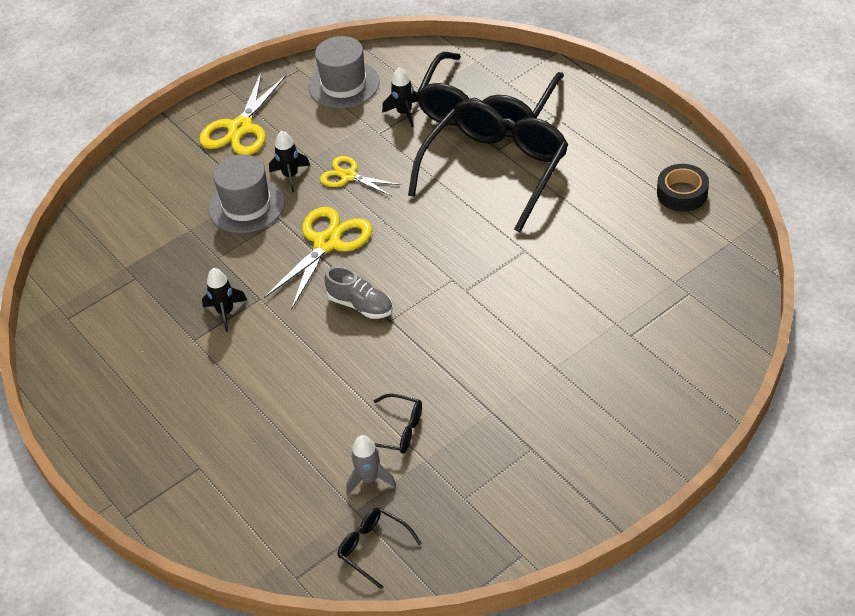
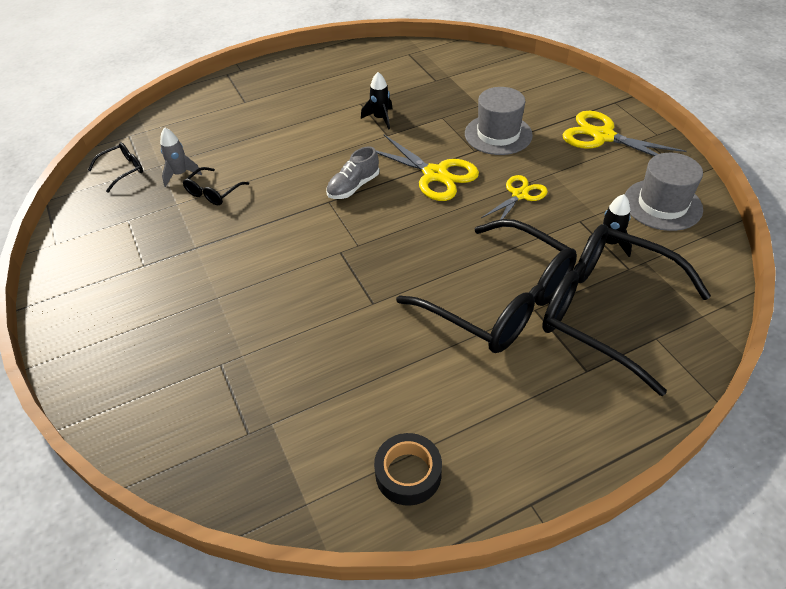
camera: 100 degrees right, 0 degrees up
(290, 176) = (529, 160): black rocket -> none

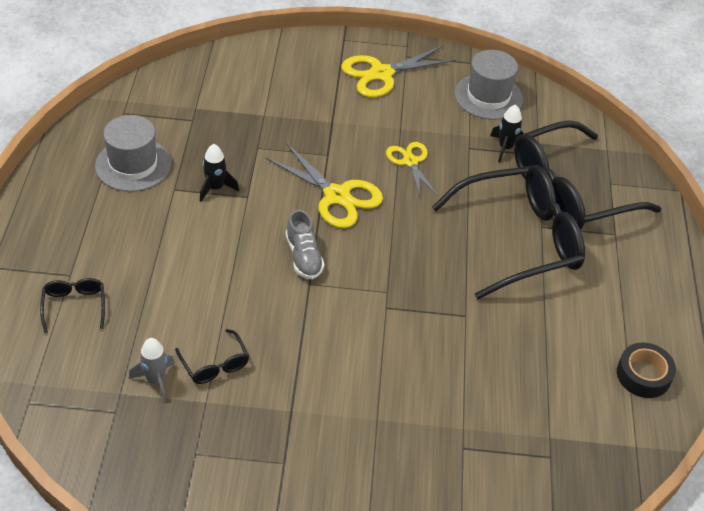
camera: 65 degrees left, 0 degrees up
(122, 170) = (97, 430): black glasses -> black glasses (74, 306)
(435, 174) = (337, 196): yellow scissors -> yellow scissors turned 60 degrees clockwise
(498, 134) = (319, 128): grey hat -> grey hat (133, 165)

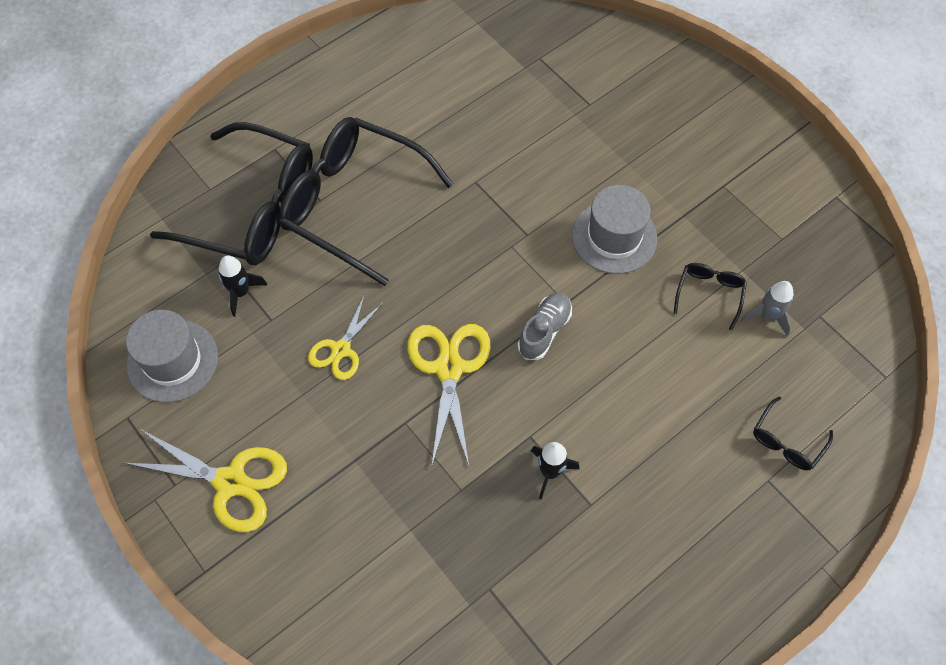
camera: 130 degrees left, 15 degrees up
(133, 165) = (605, 574): grey hat -> grey hat (614, 237)
(643, 375) = (410, 52): black tape -> none

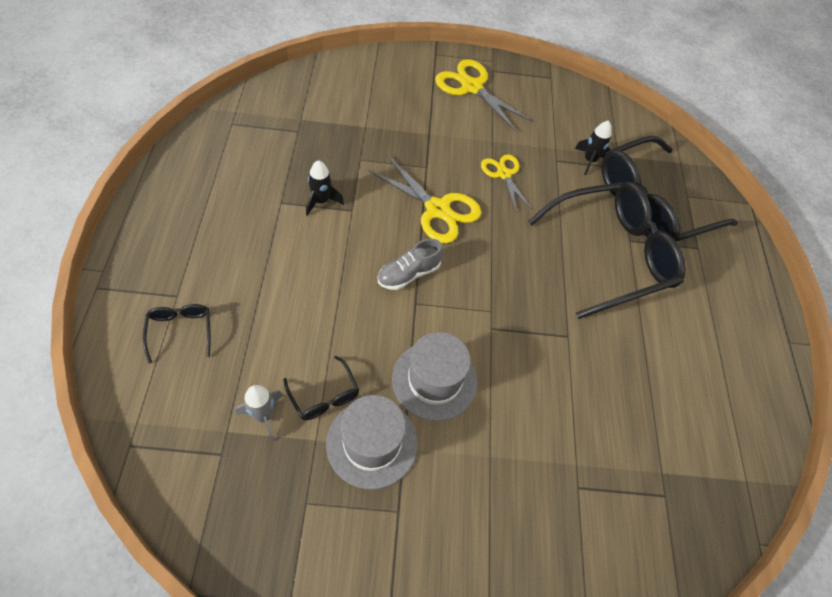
camera: 125 degrees right, 5 degrees down
(172, 360) = (569, 110): grey hat -> grey hat (372, 443)
(230, 482) = (471, 87): yellow scissors -> yellow scissors turned 75 degrees clockwise
(544, 331) = (408, 274): grey shoe -> grey shoe turned 75 degrees clockwise

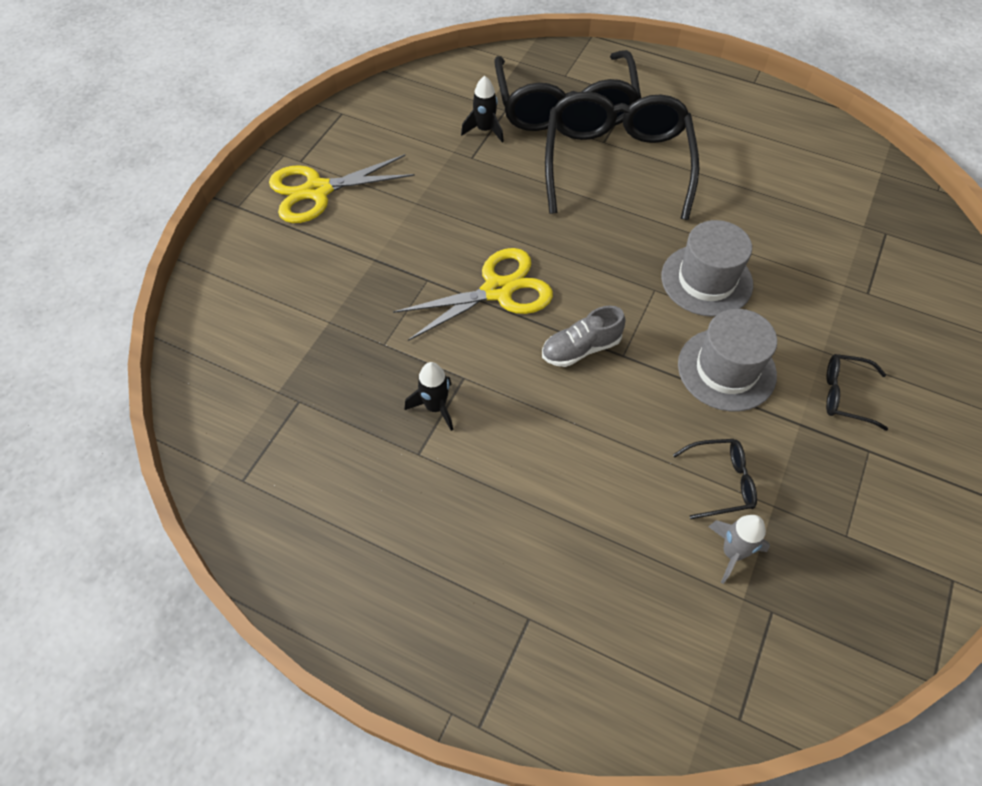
camera: 60 degrees left, 0 degrees up
(180, 331) = (587, 624): black glasses -> black glasses (846, 395)
(372, 443) = (788, 451): grey hat -> grey hat (706, 280)
(408, 274) = (581, 349): grey shoe -> grey shoe turned 75 degrees clockwise
(503, 174) = (471, 211): yellow scissors -> none

